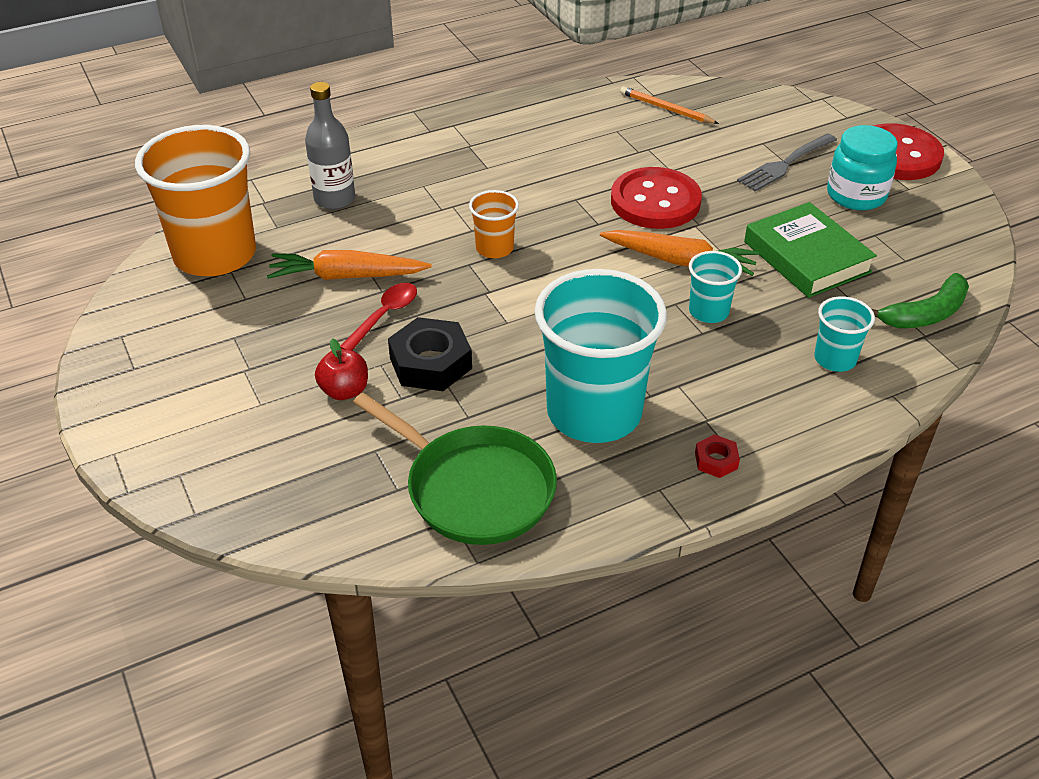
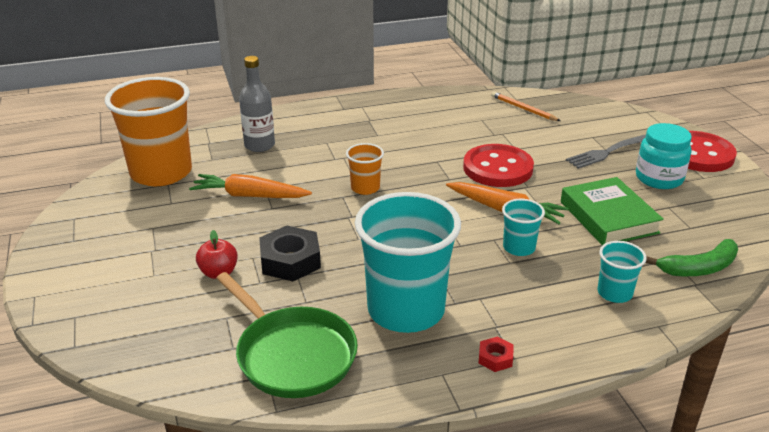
camera: 10 degrees right, 10 degrees down
(384, 316) = (267, 225): red spoon -> none

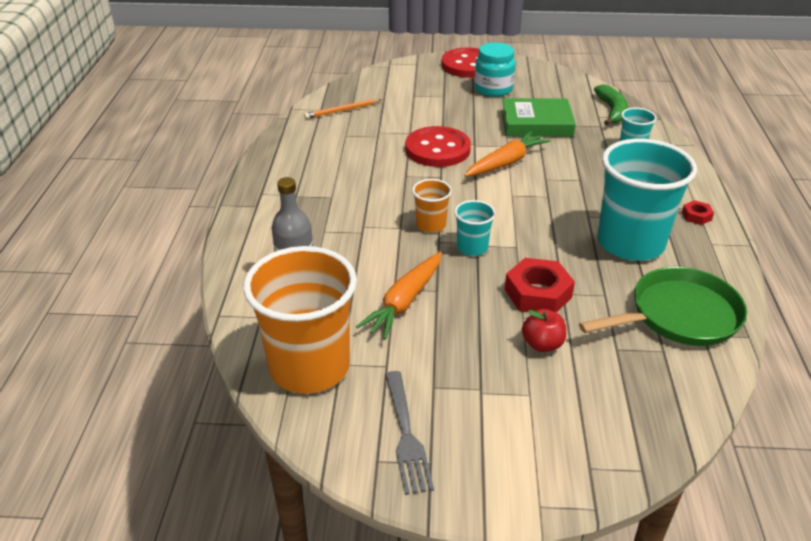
camera: 70 degrees left, 5 degrees up
(290, 261) = (538, 293): black nut -> red nut
(519, 248) = (562, 171): turquoise cup -> turquoise cup (472, 247)
(606, 152) = (443, 97): grey fork -> grey fork (406, 435)

